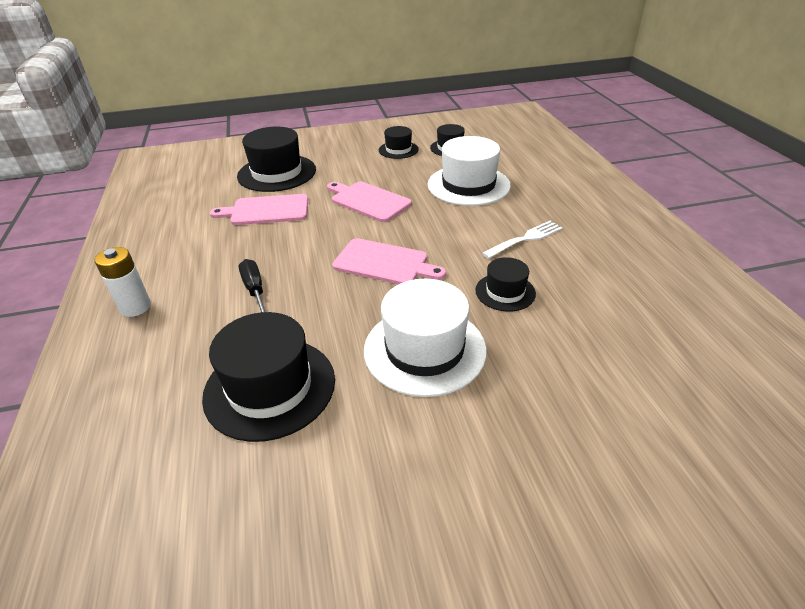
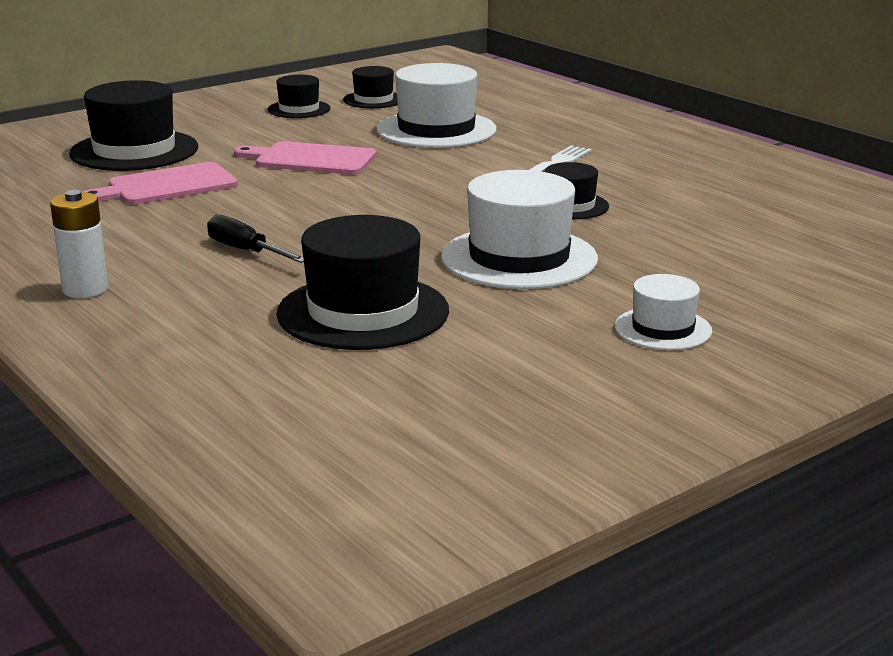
camera: 25 degrees left, 15 degrees down
(384, 263) = (396, 206): pink cutting board -> none
(474, 491) = (663, 329): none -> white hat

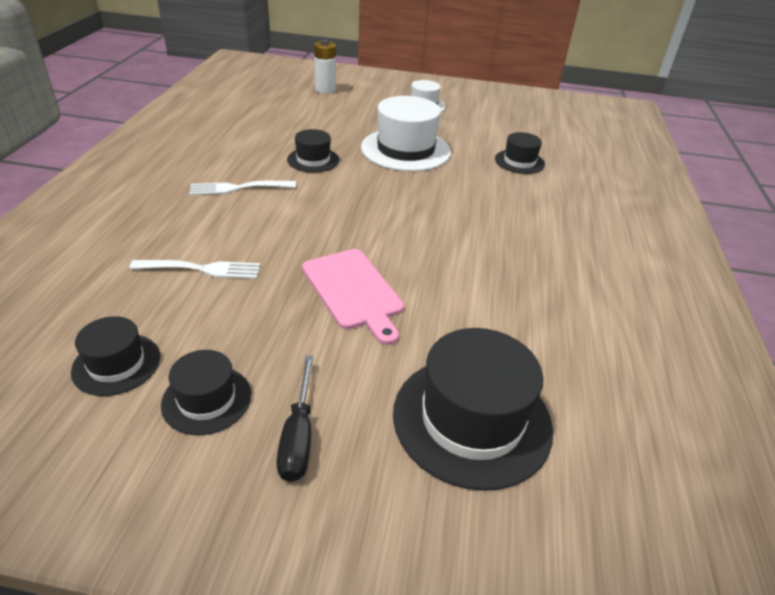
camera: 135 degrees left, 15 degrees up
(85, 289) = (645, 243): white battery -> white battery (325, 89)
(167, 186) = (503, 325): pink cutting board -> none
(246, 251) = (526, 223): black screwdriver -> black screwdriver (298, 436)
(363, 312) = (519, 162): black hat -> black hat, size x0.55
(436, 130) = (200, 269): white hat -> white fork

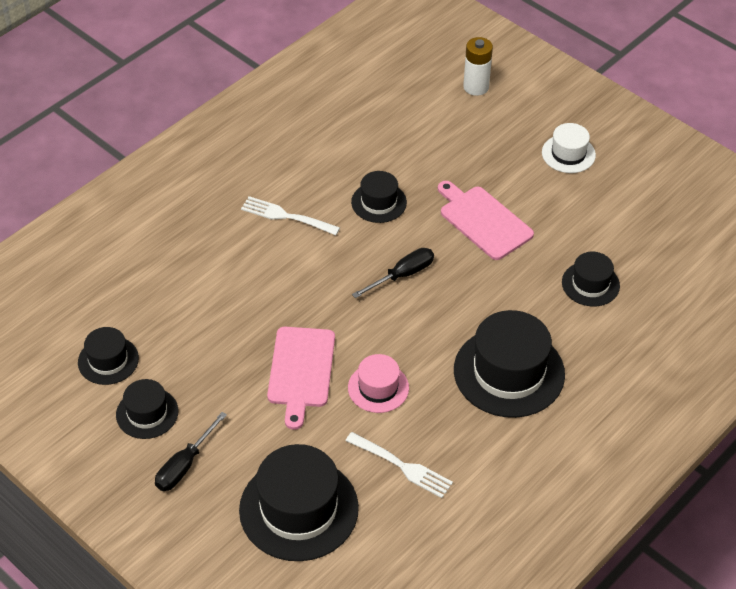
camera: 35 degrees right, 10 degrees up
(200, 269) = (203, 299): white fork -> white fork (401, 466)
(377, 196) = (402, 275): none -> black screwdriver
(405, 150) = (483, 221): white hat -> pink cutting board
(439, 277) = (378, 388): none -> pink hat
(529, 228) = (509, 372): none -> black hat

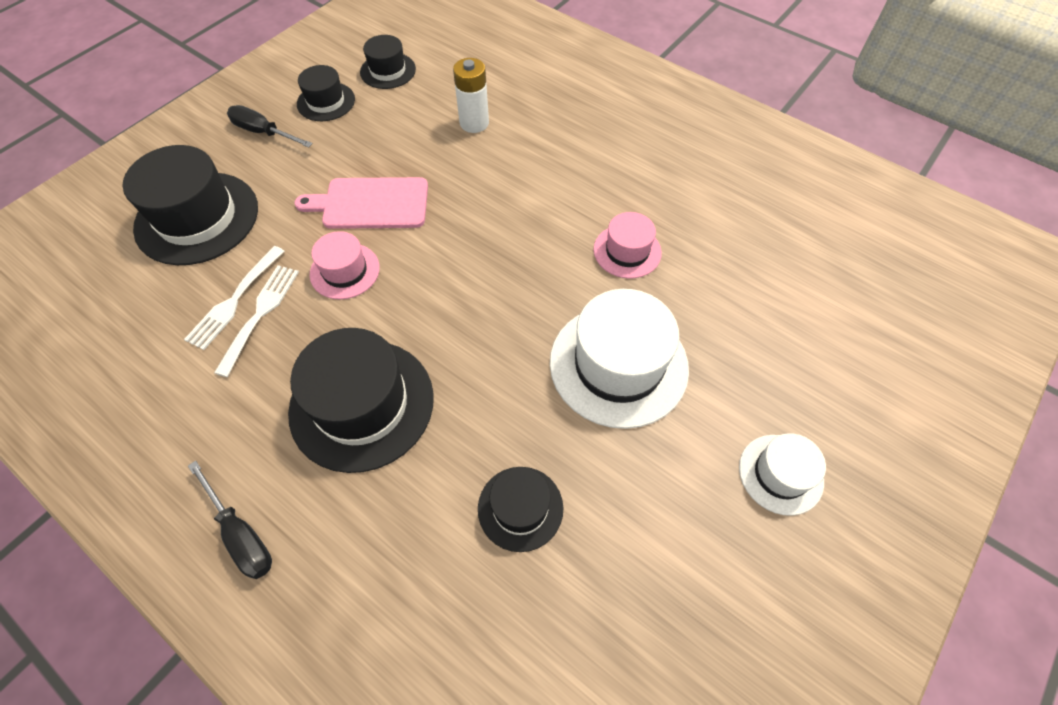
camera: 85 degrees right, 10 degrees up
(287, 216) = (587, 172): white fork -> white fork (260, 315)
(379, 202) = (627, 251): black hat -> pink hat
(402, 275) = (513, 282): black screwdriver -> black screwdriver (241, 533)
(476, 87) = (875, 344): white battery -> white battery (474, 123)
(483, 221) = (618, 364): pink cutting board -> white hat

